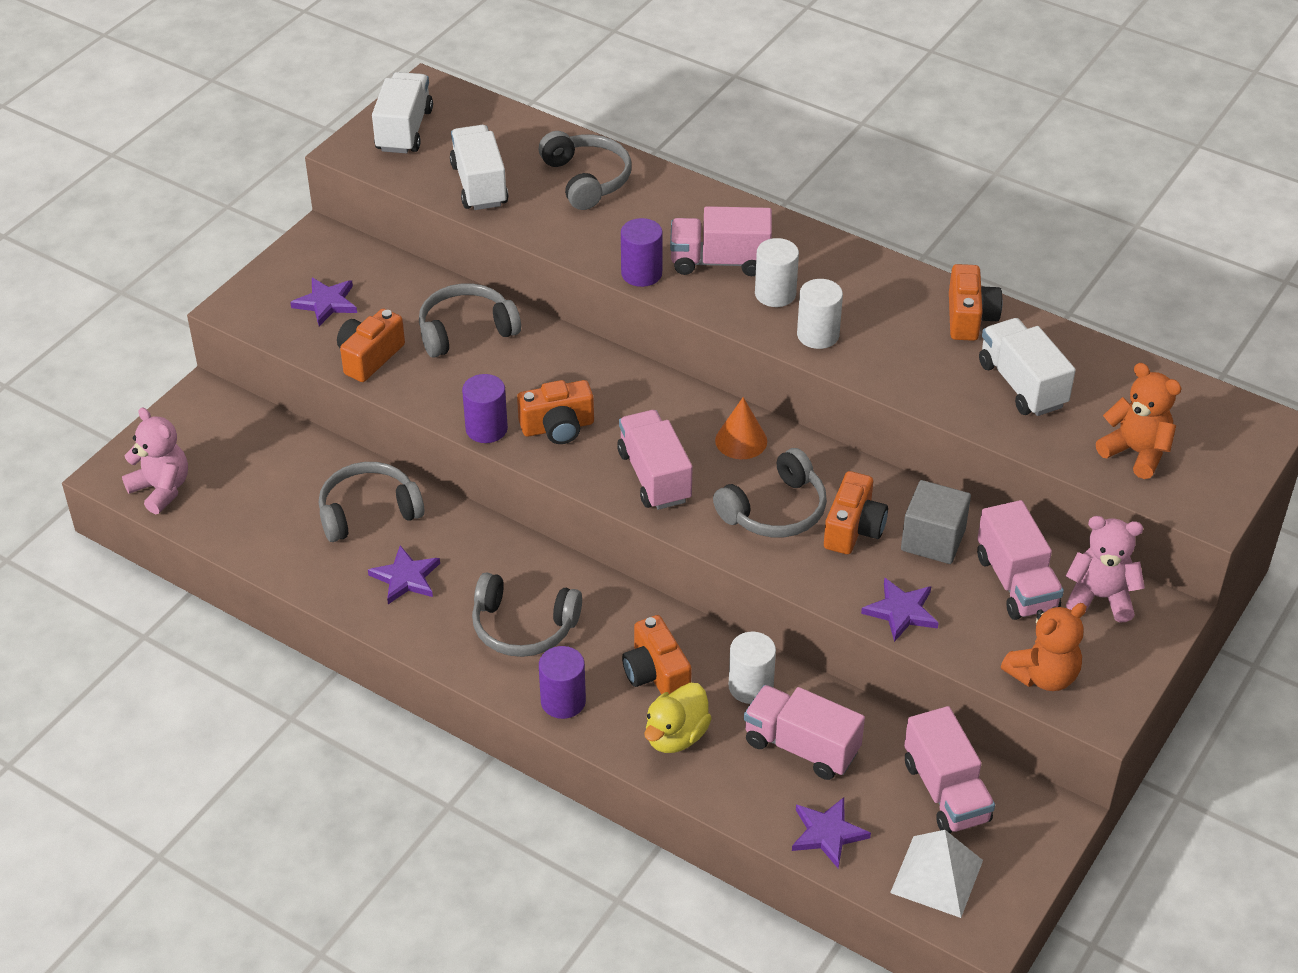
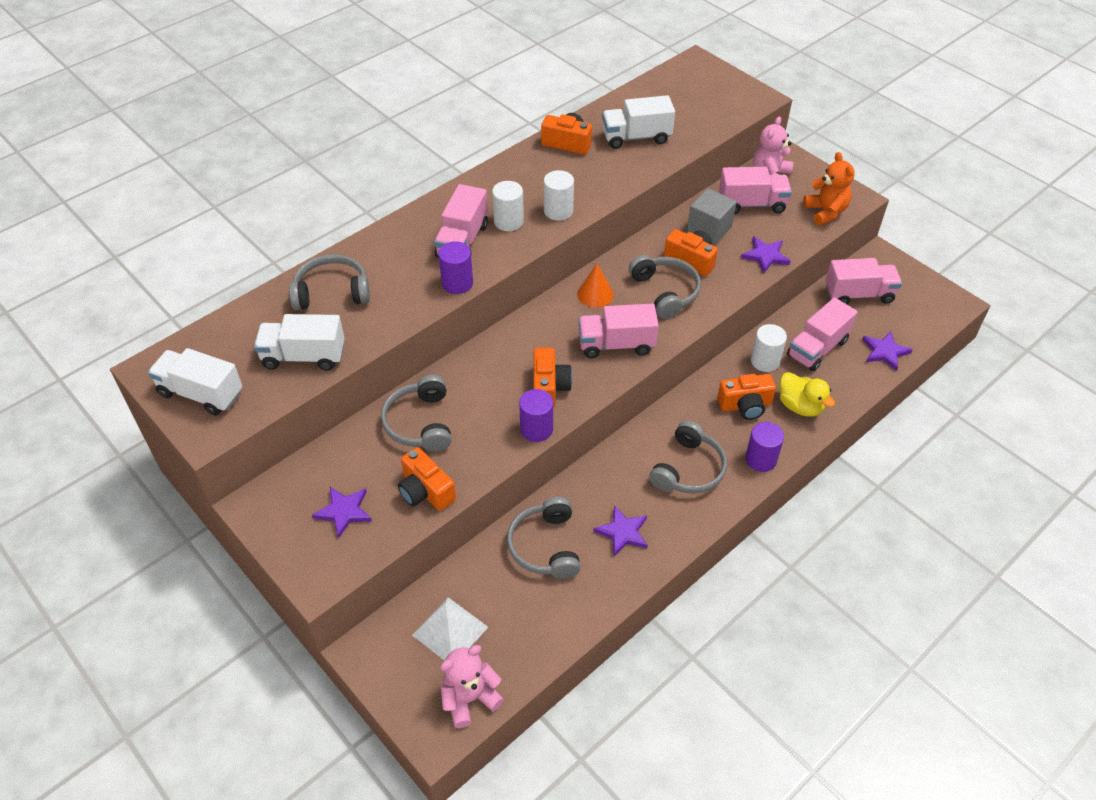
camera: 75 degrees left, 5 degrees up
(936, 876) = (919, 313): white pyramid -> white pyramid (450, 631)
(1136, 452) = (706, 110): orange teddy bear -> none

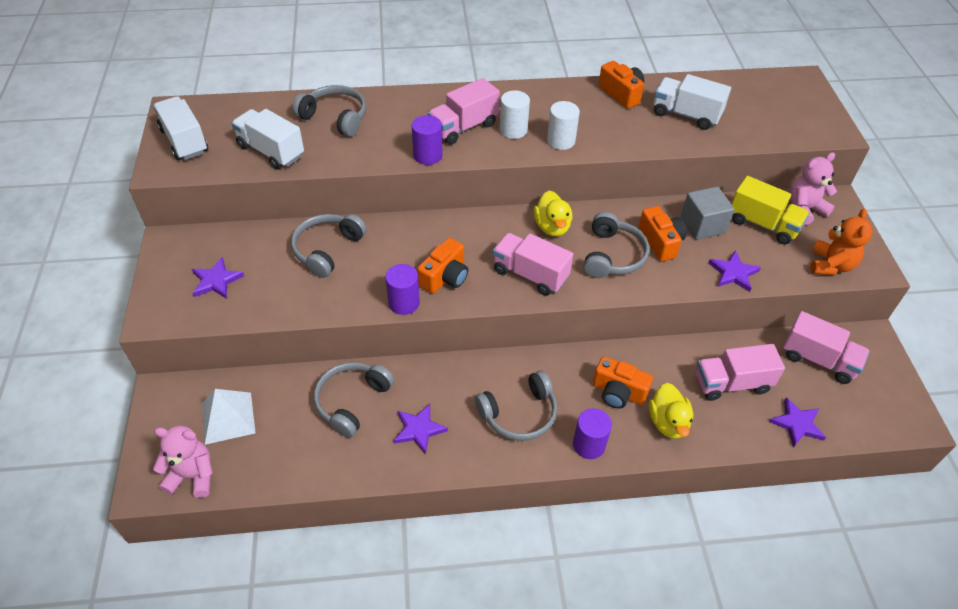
camera: 35 degrees right, 0 degrees up
(425, 491) = (282, 300): orange camera -> none
(595, 294) = (552, 227): orange cone -> yellow duck
(752, 204) = (763, 224): pink truck -> yellow truck
(765, 361) = (671, 366): white cylinder -> none

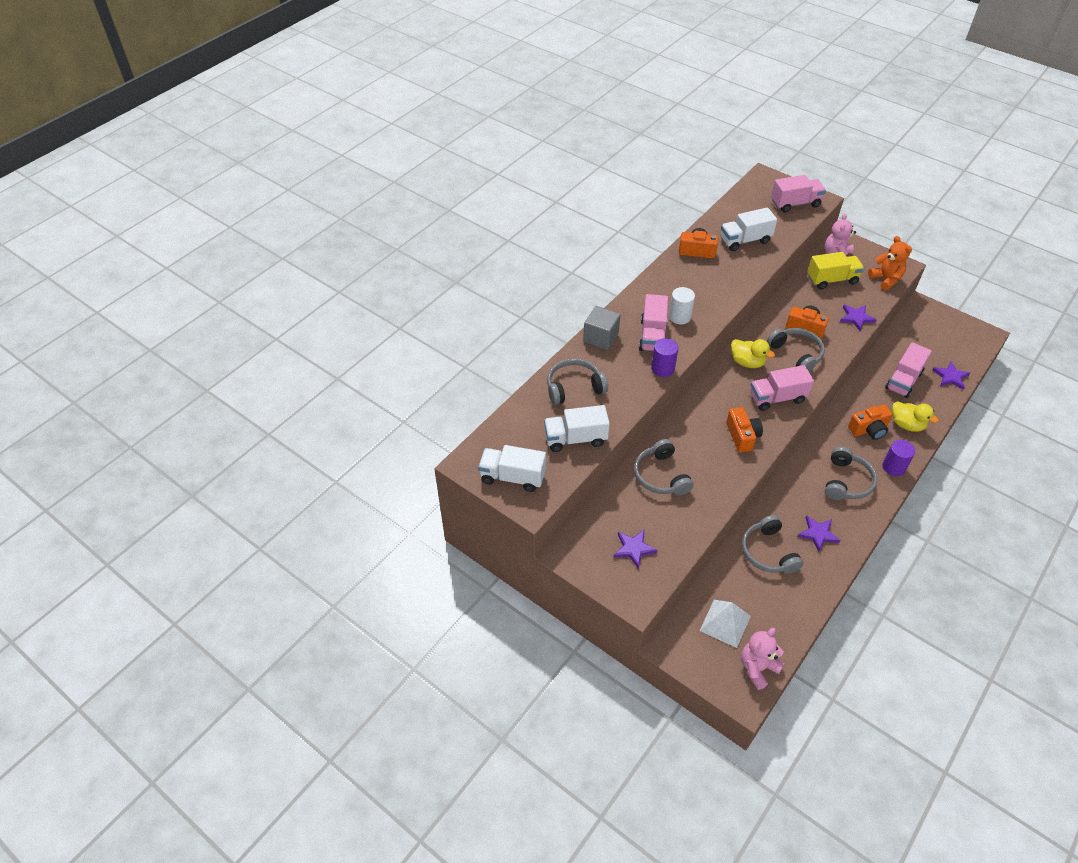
camera: 45 degrees left, 0 degrees up
(404, 303) = (745, 468): purple cylinder -> none
(561, 141) = (712, 304): white cylinder -> none
(702, 225) = (809, 302): grey cube -> grey cube (601, 337)
(818, 360) = (918, 336): pink truck -> pink truck (795, 203)

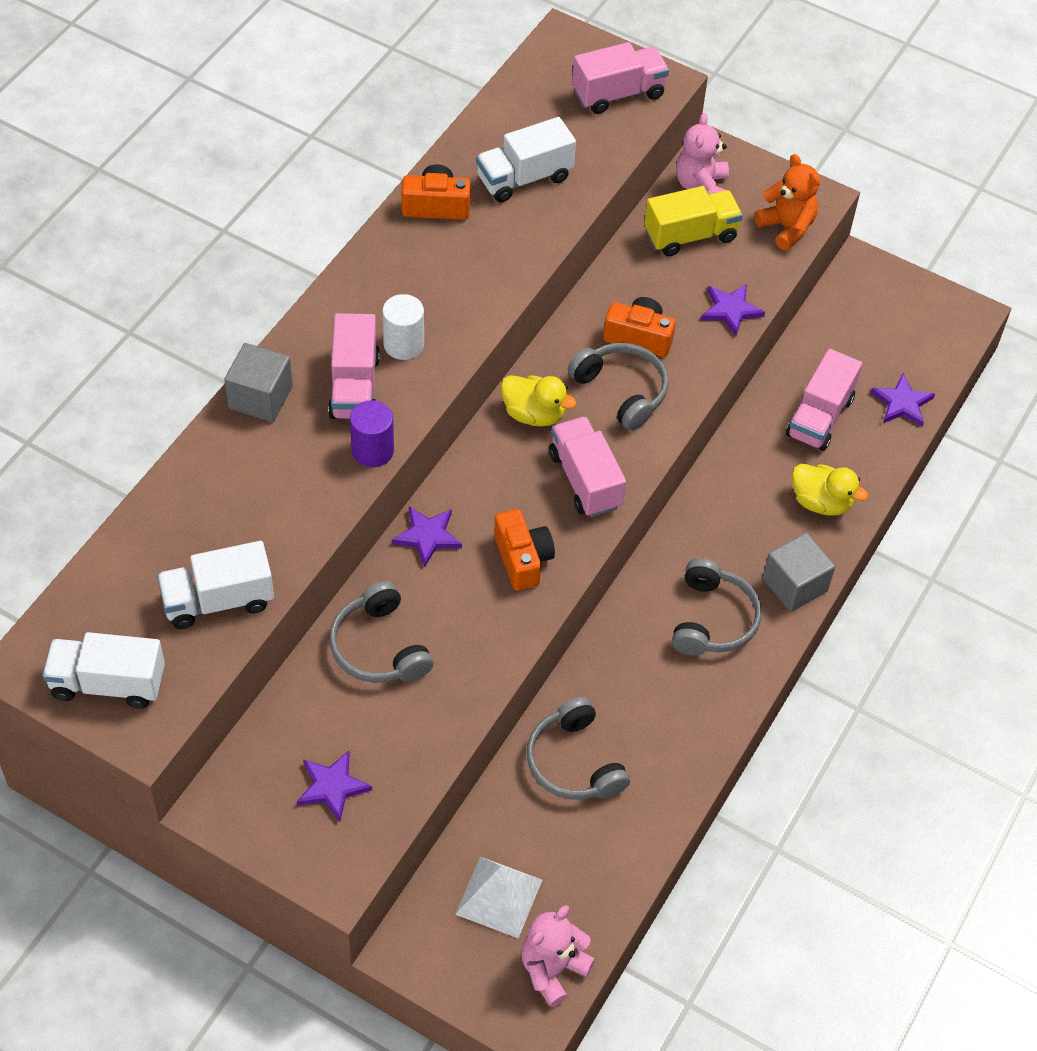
camera: 10 degrees left, 5 degrees up
(574, 387) = (214, 501): grey headphones -> none
(777, 398) = (585, 480): pink truck -> pink truck turned 90 degrees clockwise
(818, 534) = (661, 721): purple star -> purple star (427, 536)
(868, 429) = (755, 517): orange camera -> none
(893, 467) = (794, 585): purple cylinder -> grey cube

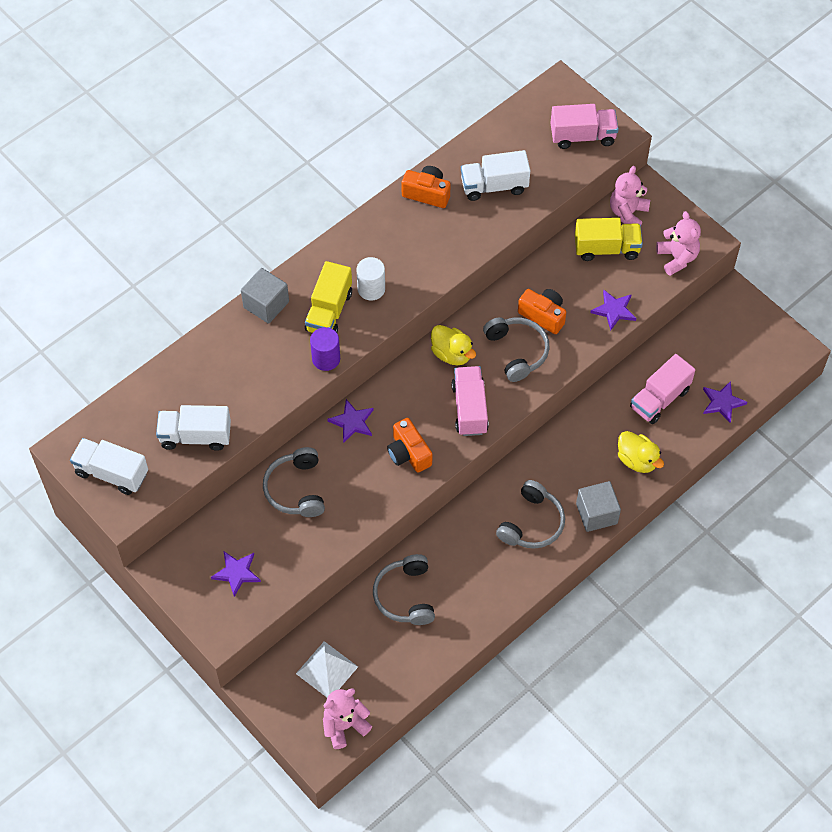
camera: 20 degrees right, 5 degrees up
(354, 387) = (329, 311): pink truck -> yellow truck
(522, 559) = (409, 453): orange camera -> orange camera turned 150 degrees clockwise
(786, 228) = (677, 258): orange teddy bear -> pink teddy bear

